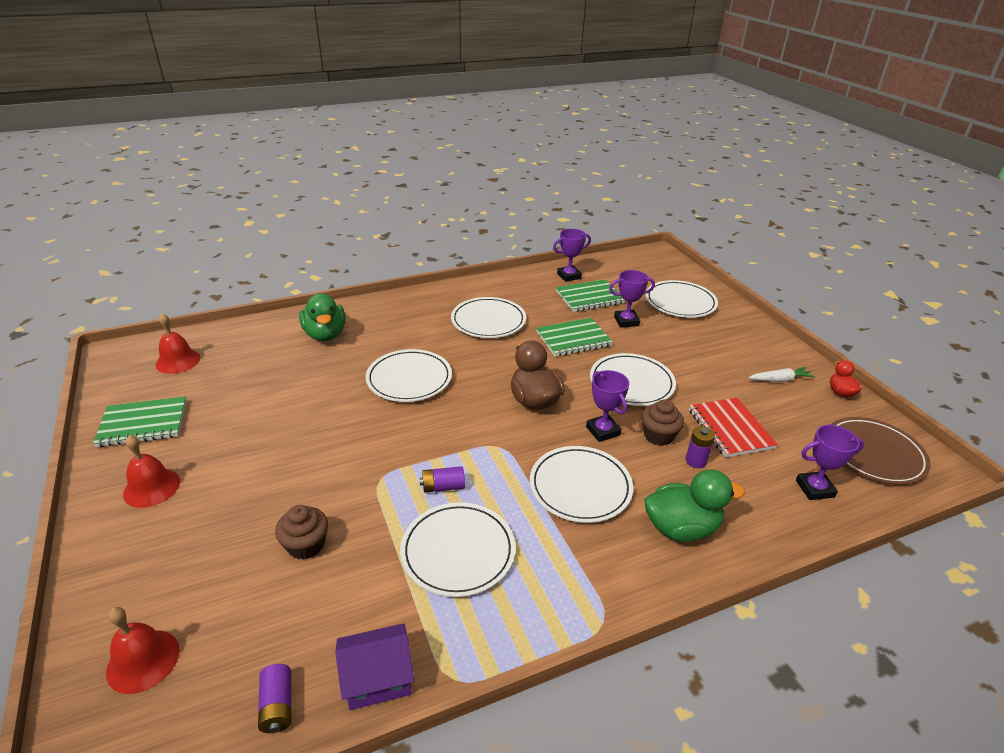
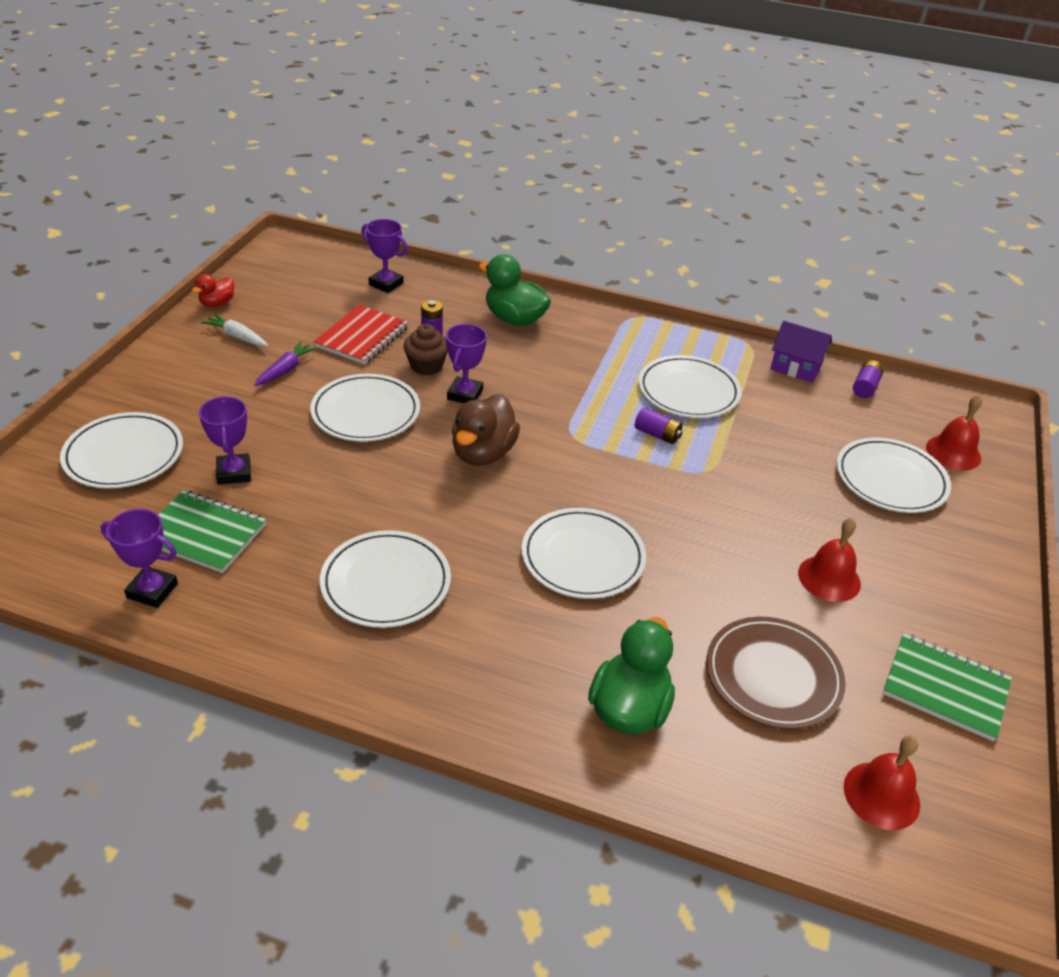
camera: 140 degrees left, 5 degrees up
(151, 487) = (939, 588): red bell -> red bell (829, 578)
(306, 545) = (805, 457): brown cupcake -> none
(573, 339) = (333, 490): green notebook -> none
(580, 487) = (547, 374): white plate -> white plate (890, 479)
(626, 321) = (234, 473): purple trophy -> purple trophy turned 45 degrees clockwise
(715, 378) = (285, 370): none -> purple carrot
(874, 453) = (300, 271): brown plate -> brown plate (773, 676)

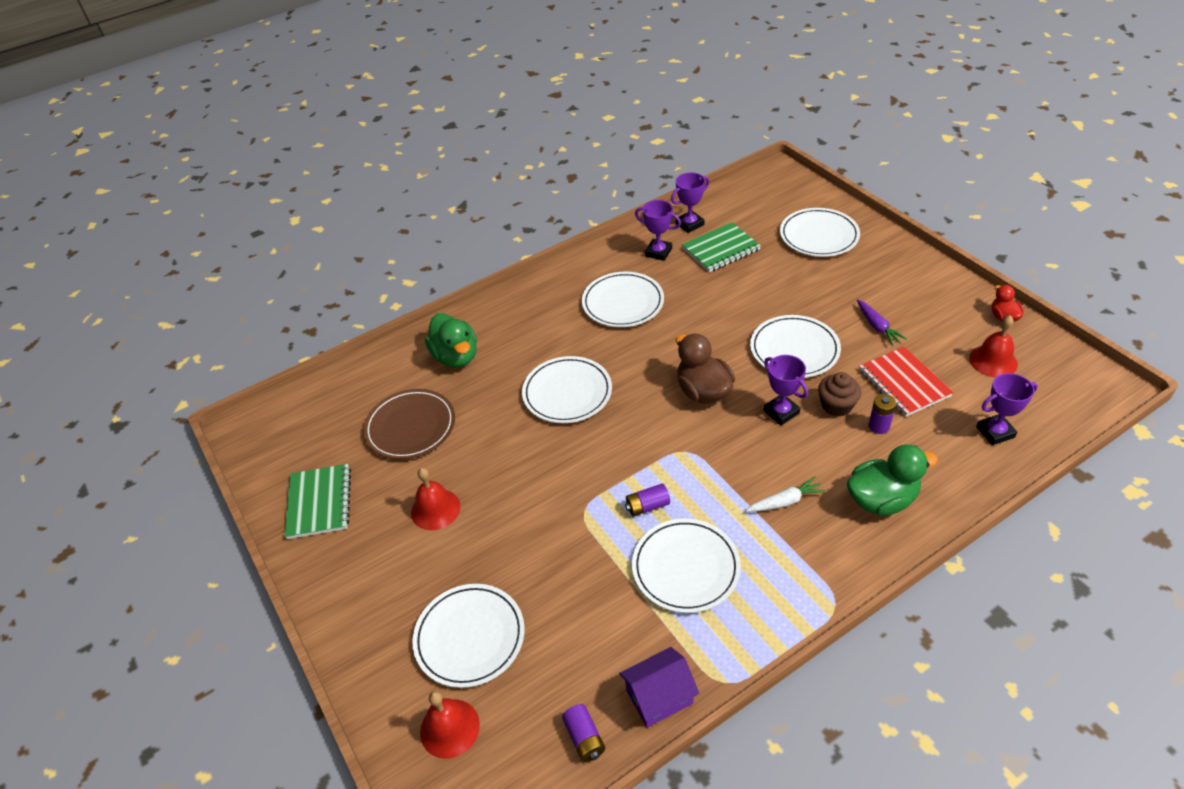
camera: 135 degrees right, 5 degrees up
(234, 473) = (768, 273): purple trophy -> purple trophy (658, 252)
(237, 337) = (941, 314): white carrot -> white carrot (785, 501)
(881, 795) = (315, 422): red bell -> red bell (993, 361)
(945, 688) = (319, 503): green notebook -> green notebook turned 75 degrees counterclockwise

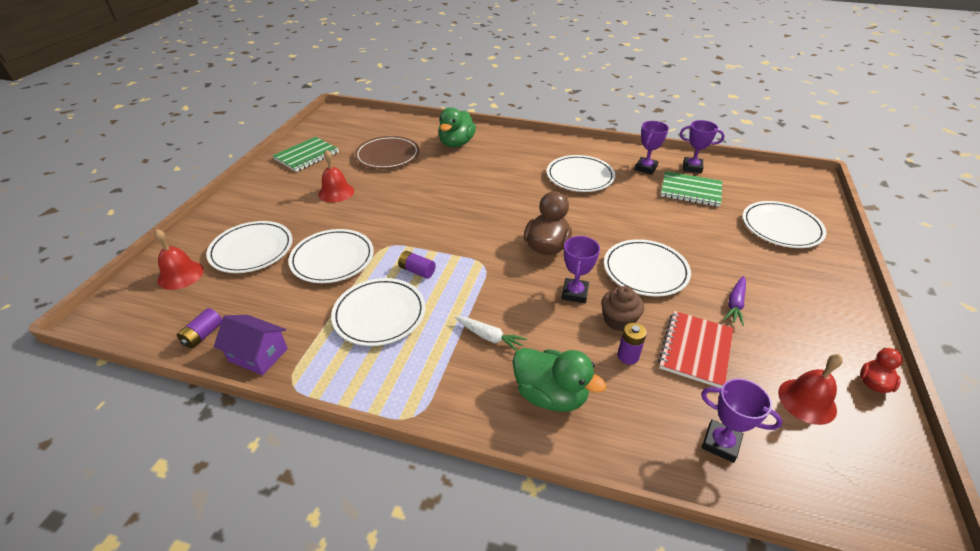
camera: 45 degrees right, 5 degrees down
(567, 393) = (476, 193): white plate -> white plate (332, 259)
(658, 252) = (645, 168): purple trophy -> purple trophy turned 45 degrees clockwise

